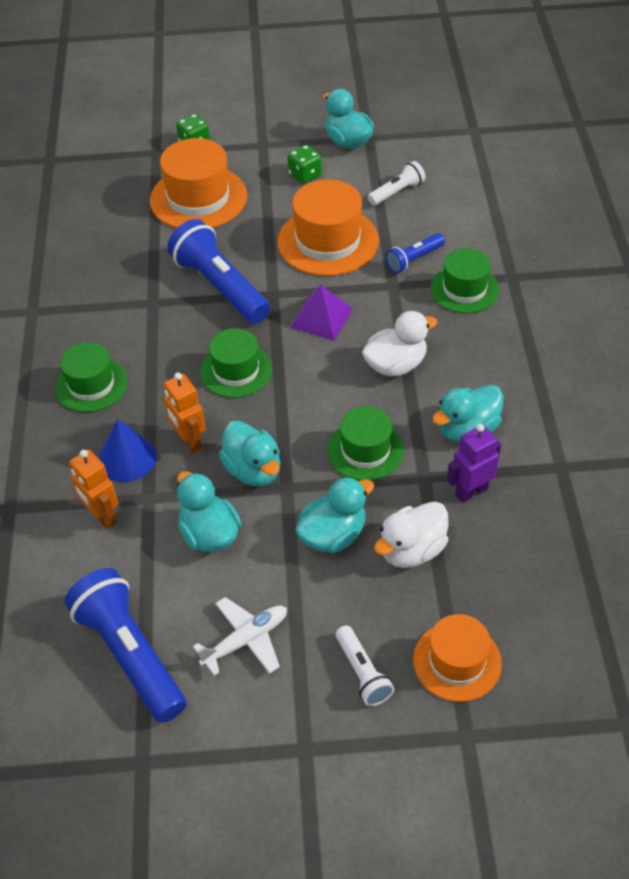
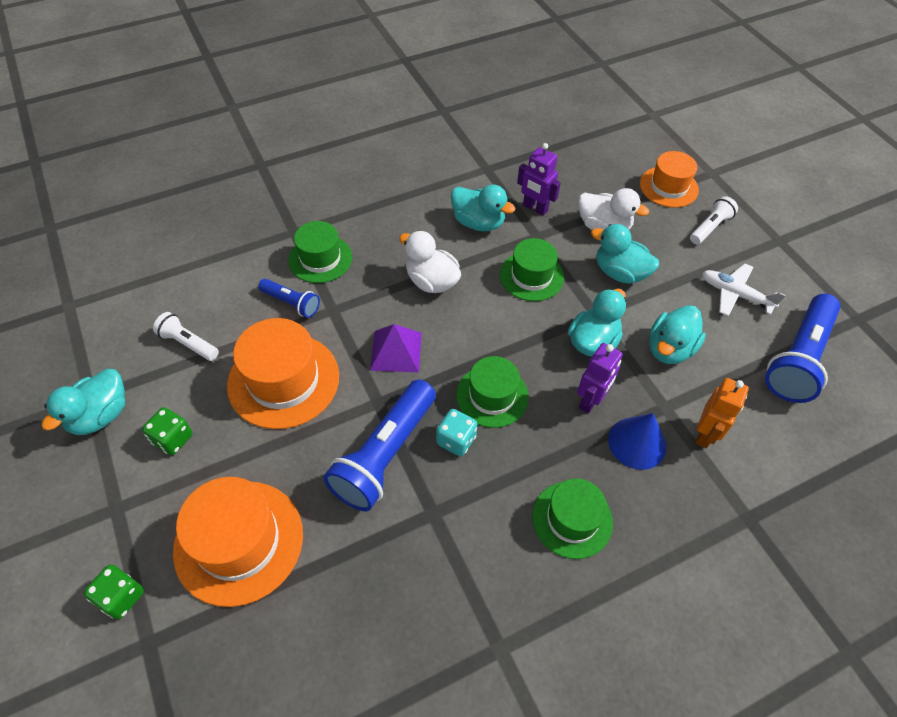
camera: 115 degrees left, 5 degrees up
(189, 441) = (591, 401): orange robot -> purple robot
(207, 333) = (456, 440): none -> turquoise dice

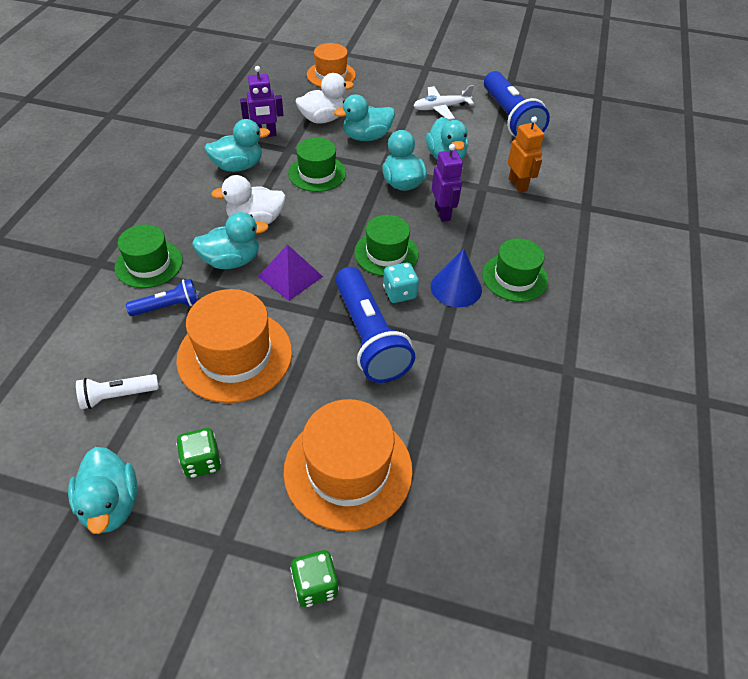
camera: 50 degrees left, 5 degrees down
(373, 302) = (232, 261): none -> turquoise duck
(637, 443) = (493, 214): blue cone -> blue cone (456, 288)
(710, 227) = (383, 82): white flashlight -> none

